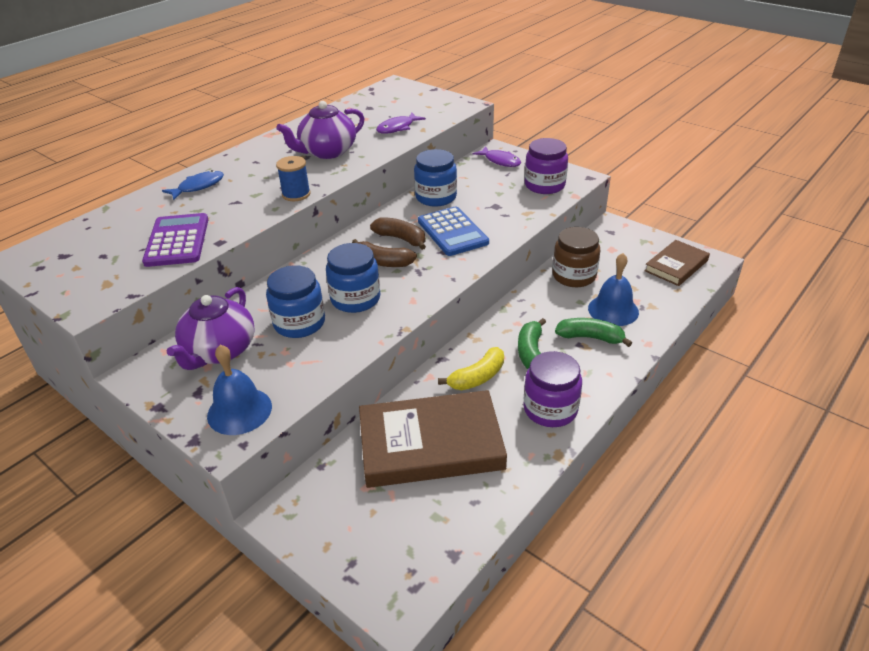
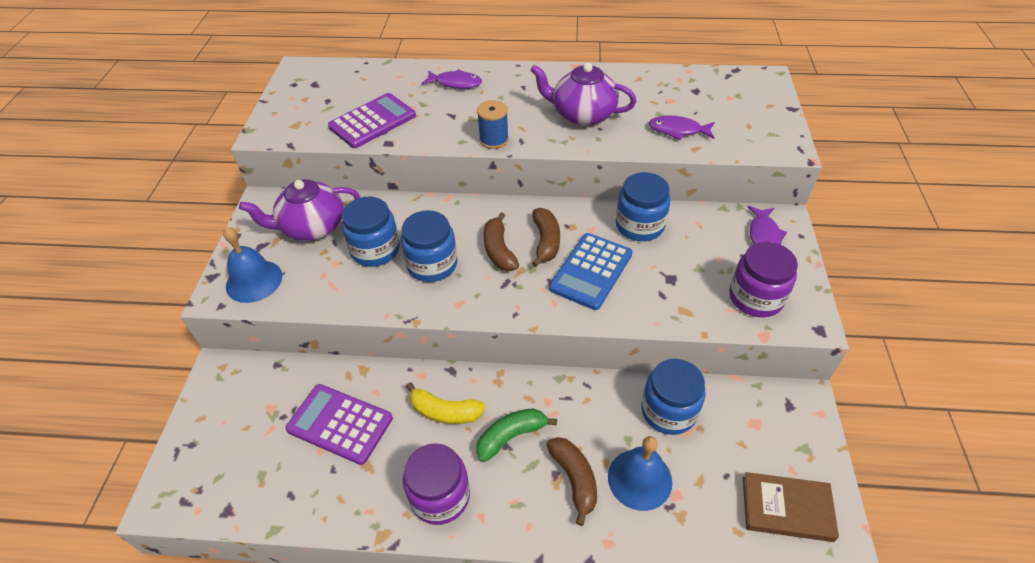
camera: 55 degrees right, 10 degrees up
(198, 187) = (455, 83): blue fish -> purple fish
(430, 444) = (340, 424): brown book -> purple calculator
(574, 276) = (668, 411): brown jar -> blue jar
(590, 337) = (574, 479): green banana -> brown banana

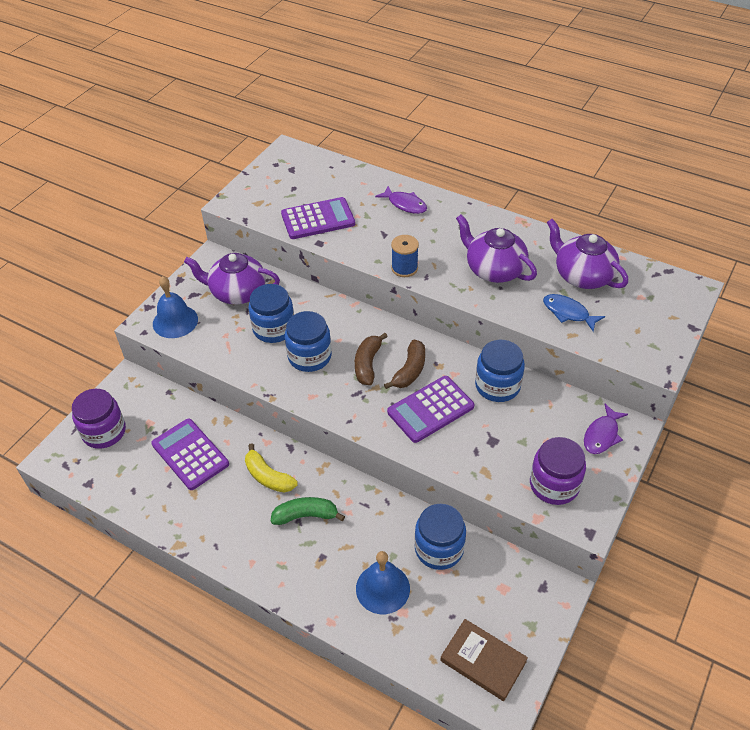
camera: 25 degrees right, 0 degrees up
(440, 496) = (231, 536): purple jar -> purple jar (104, 432)
(574, 479) = (333, 566): brown banana -> none
(591, 271) = (430, 409): blue calculator -> purple calculator
(666, 95) = (582, 276): none -> purple teapot
(678, 130) = (568, 313): purple fish -> blue fish

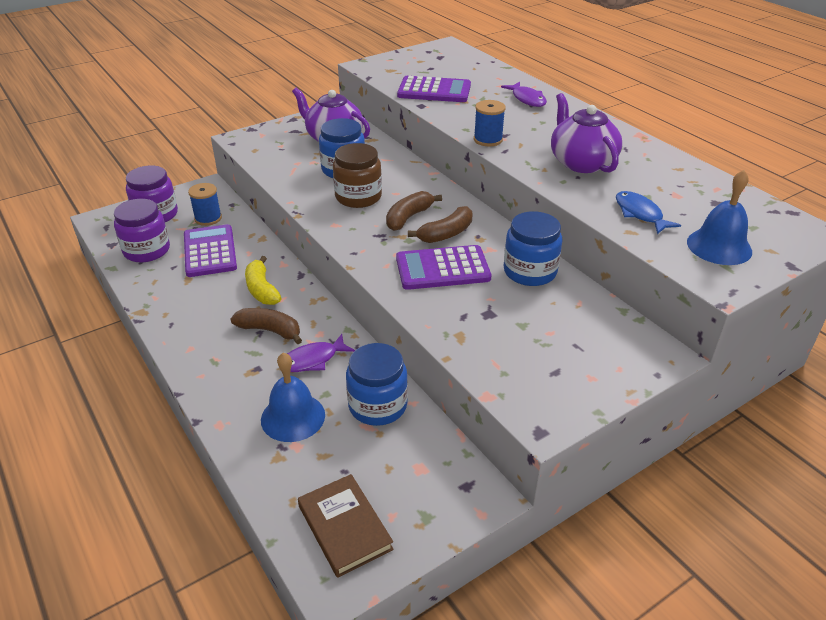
camera: 25 degrees right, 10 degrees down
(159, 417) = (208, 218): none -> blue spool
(175, 321) = (264, 143): blue bell -> blue bell (719, 246)
(305, 515) = (270, 330): green banana -> brown banana
(309, 356) = (358, 197): blue jar -> brown jar
(554, 485) = (529, 373): purple jar -> purple jar (147, 250)
(582, 276) = (680, 190): purple teapot -> none
(602, 435) = (621, 349): purple fish -> purple fish (313, 360)

